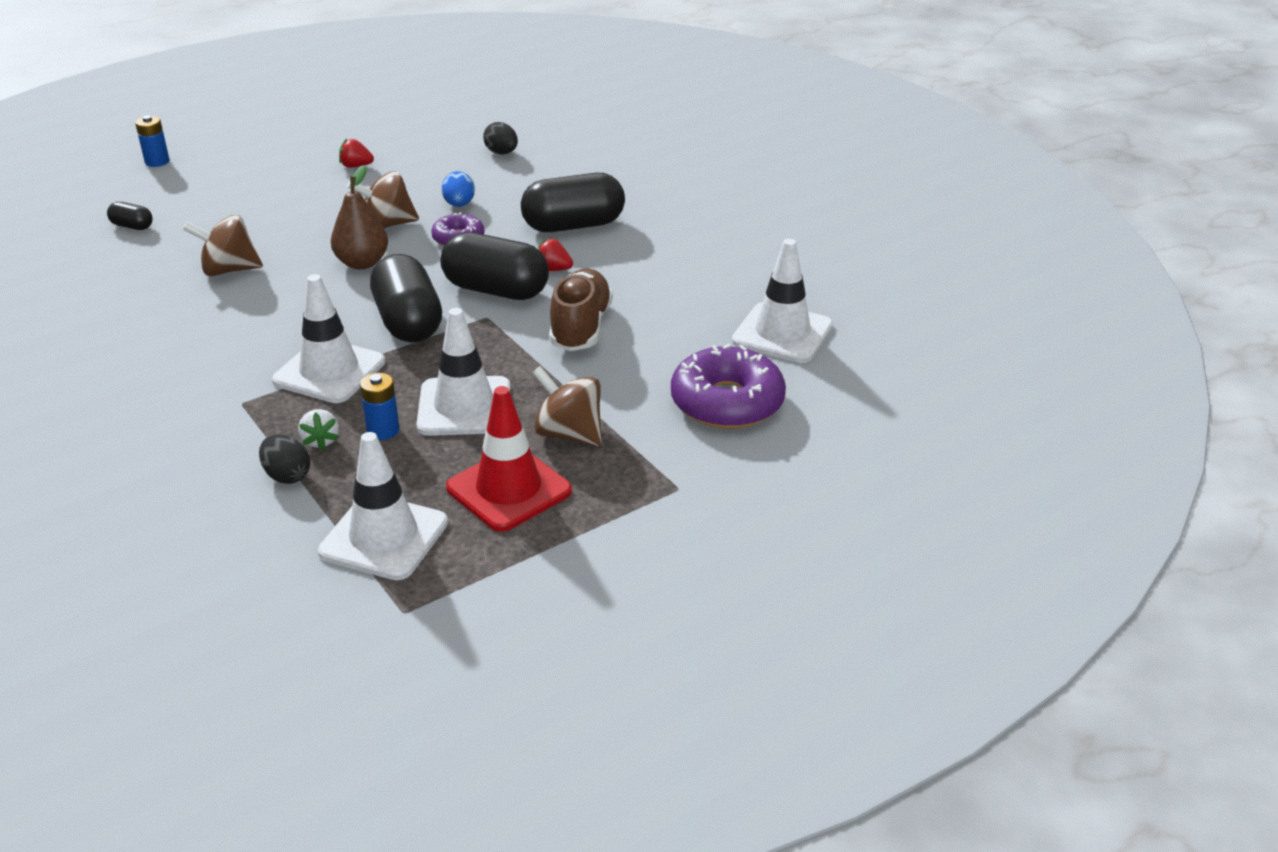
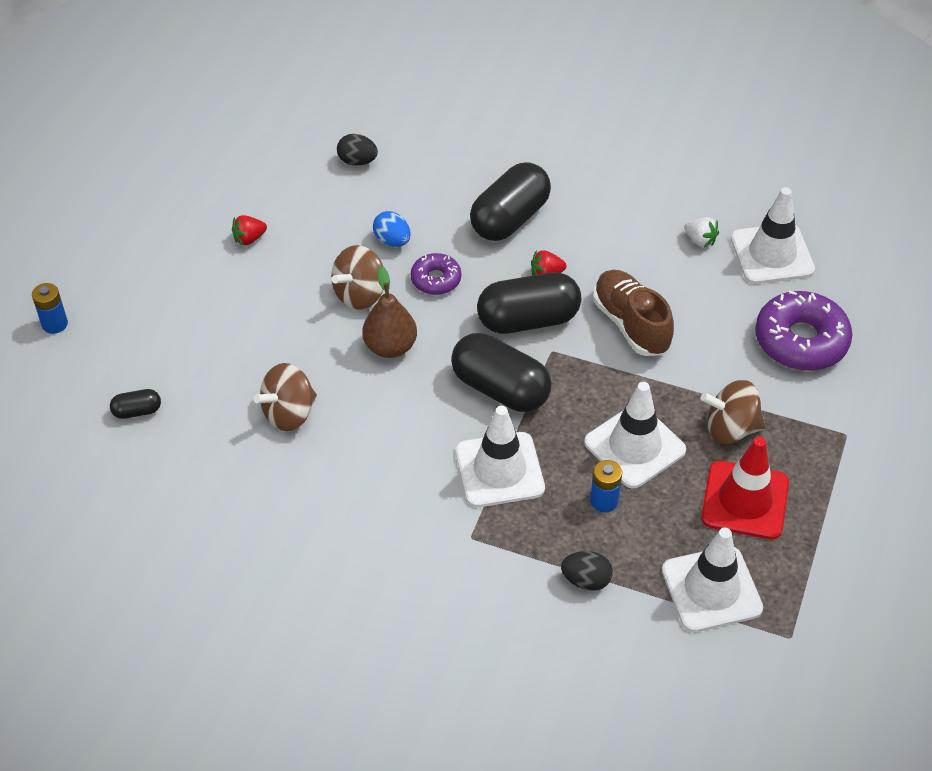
camera: 35 degrees left, 15 degrees up
(320, 441) = (571, 536): white strawberry -> white strawberry (700, 240)

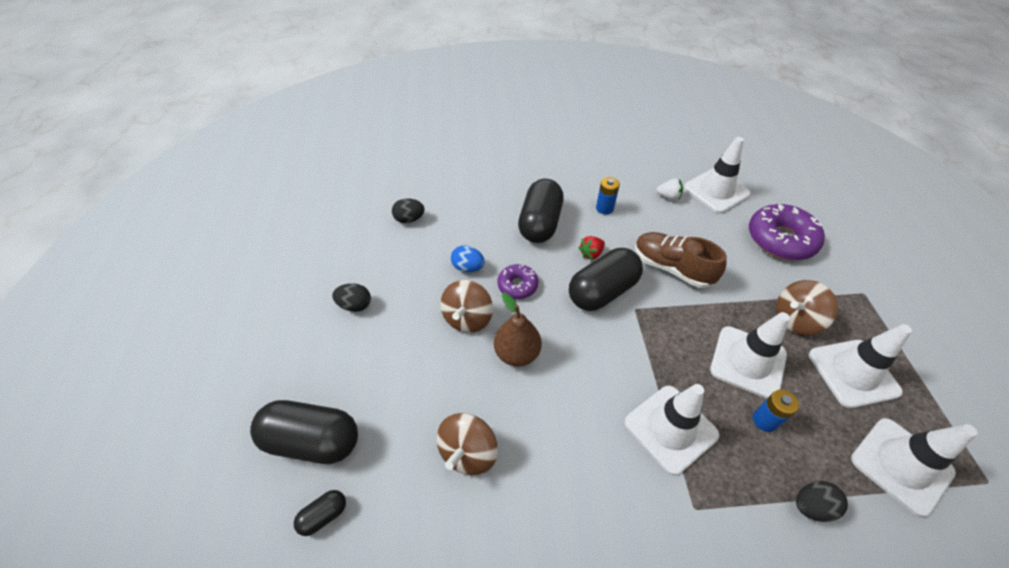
camera: 25 degrees left, 0 degrees up
(55, 324) = (204, 453): blue battery -> blue battery (604, 208)
(249, 239) = (355, 305): red strawberry -> black egg
(500, 389) = (621, 355): black capsule -> black capsule (313, 441)
(745, 500) = (853, 373): red traffic cone -> white traffic cone

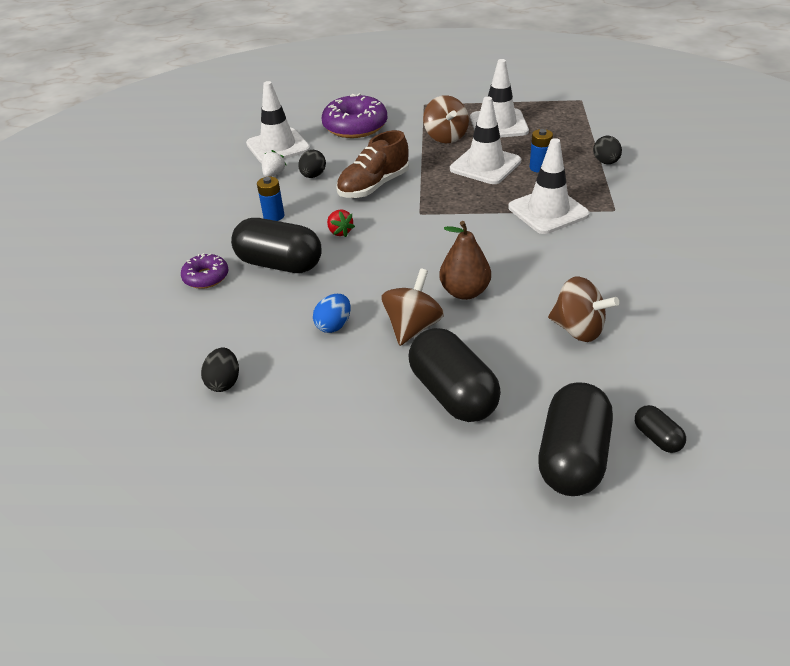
camera: 80 degrees left, 10 degrees down
(355, 305) = (373, 433): black egg -> black egg (313, 176)
(468, 318) = (413, 327): brown spinning top -> brown spinning top turned 90 degrees counterclockwise
(517, 285) = (372, 287): purple donut -> purple donut (206, 277)
(602, 291) = (394, 230): black capsule -> black capsule (453, 393)
(901, 465) = (572, 124): white traffic cone -> none

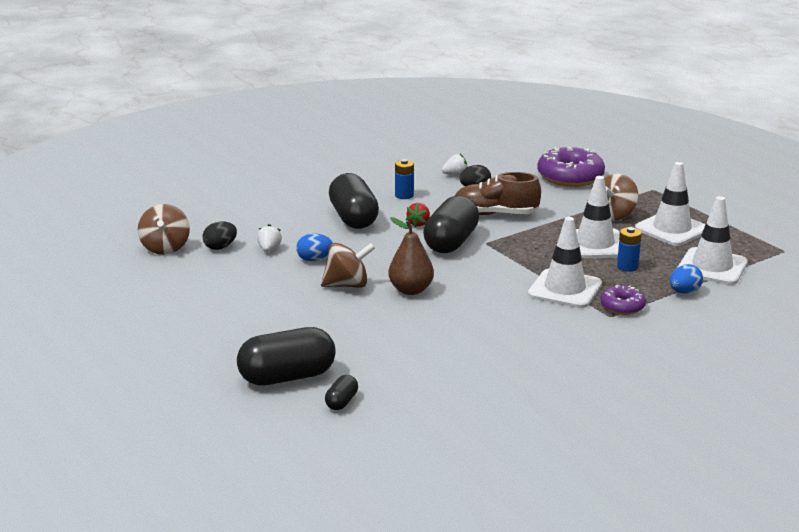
camera: 50 degrees right, 15 degrees down
(206, 277) = (307, 202): purple donut -> purple donut (622, 306)
(274, 347) = (269, 249): none -> white strawberry
(278, 146) = (494, 162): white traffic cone -> white traffic cone (712, 267)
(453, 393) = (298, 320): black capsule -> black capsule (451, 242)
(578, 329) = (423, 343): brown spinning top -> brown spinning top (165, 248)
(606, 162) = (684, 292): black egg -> blue egg

